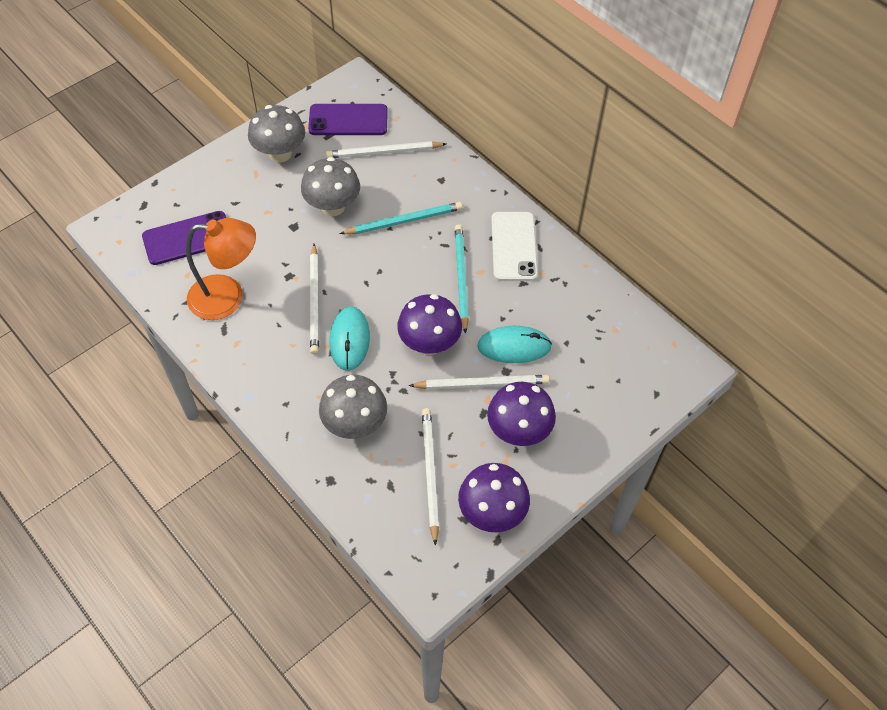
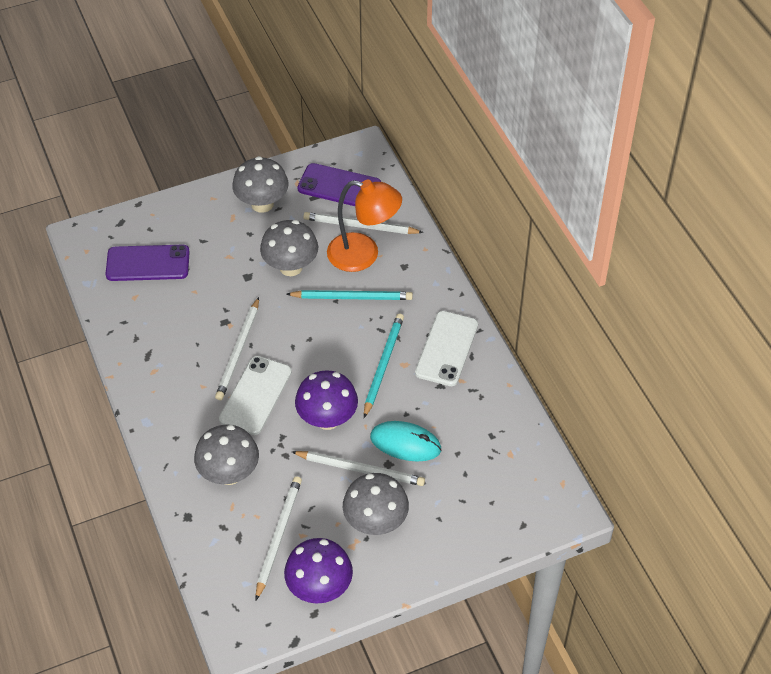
camera: 20 degrees right, 5 degrees down
(228, 297) = (162, 327): orange lamp -> orange lamp (363, 255)
(349, 340) = (256, 395): turquoise mouse -> white phone
(518, 431) = (376, 522): purple mushroom -> grey mushroom

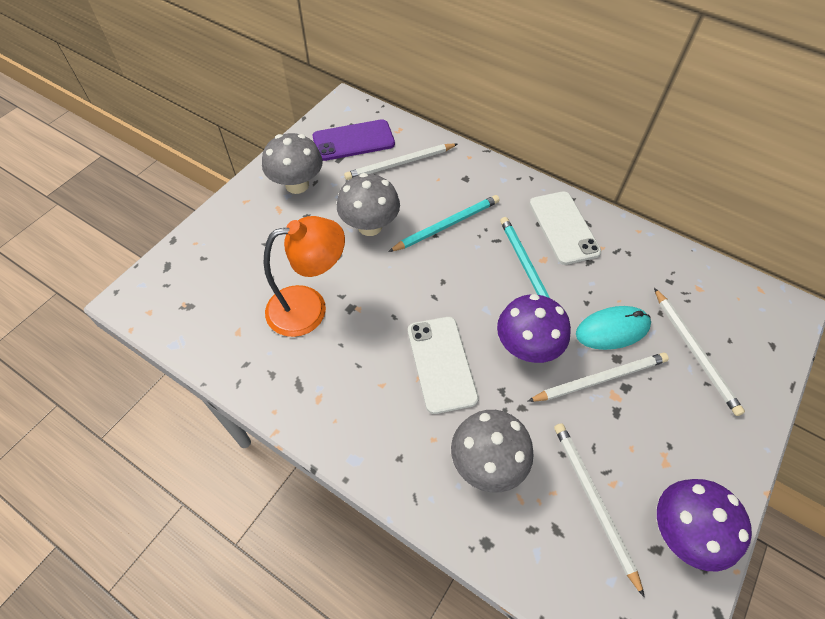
camera: 35 degrees left, 5 degrees up
(148, 263) = (226, 291): purple phone -> none
(238, 351) = (388, 329): white pencil -> white pencil (694, 352)
(363, 255) = (424, 185): orange lamp -> orange lamp (309, 307)
(376, 522) = (662, 423): grey mushroom -> none

